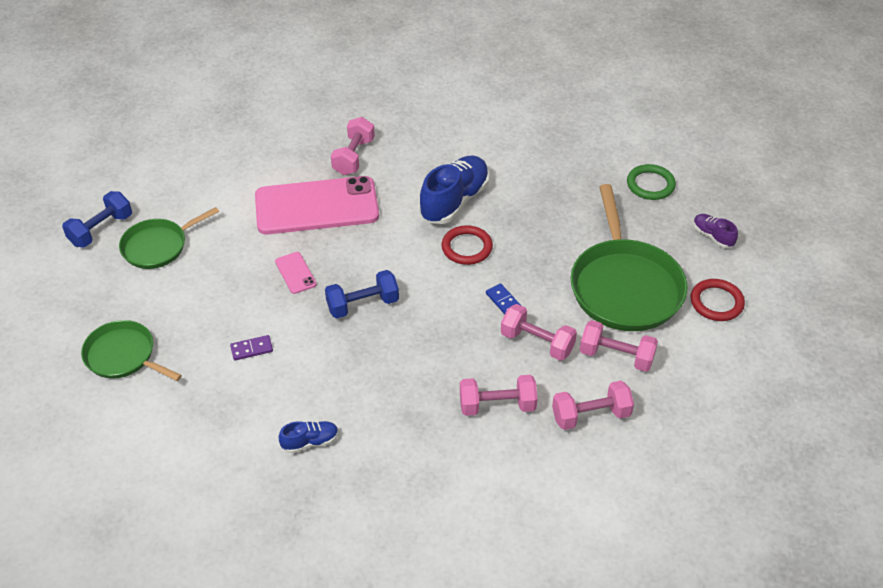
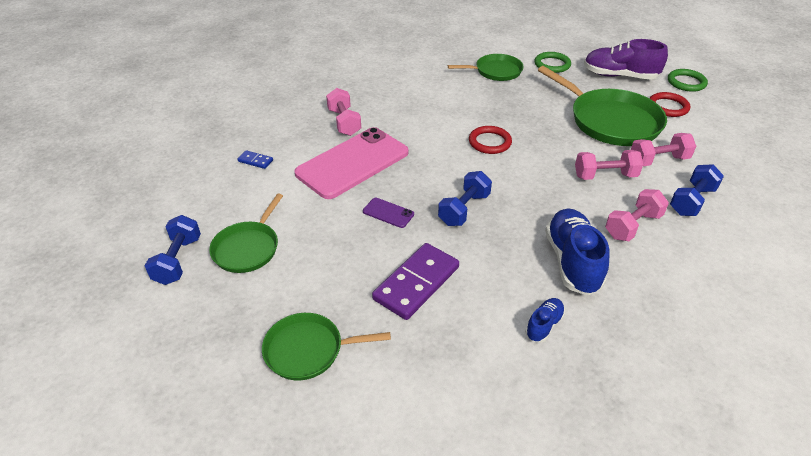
camera: 35 degrees left, 5 degrees down
(251, 349) = (416, 283): purple domino -> purple domino, size x2.23
(295, 273) = (388, 213): pink phone -> purple phone
(454, 201) = (447, 120): blue shoe -> blue shoe (572, 262)
(503, 301) = (553, 162): blue domino -> blue domino (255, 161)
(574, 164) = (495, 71): none -> green pan
(590, 415) = (691, 201): pink dumbbell -> blue dumbbell
(712, 236) = (619, 76): purple shoe -> purple shoe, size x2.01
(785, 283) = (686, 82): none -> green ring

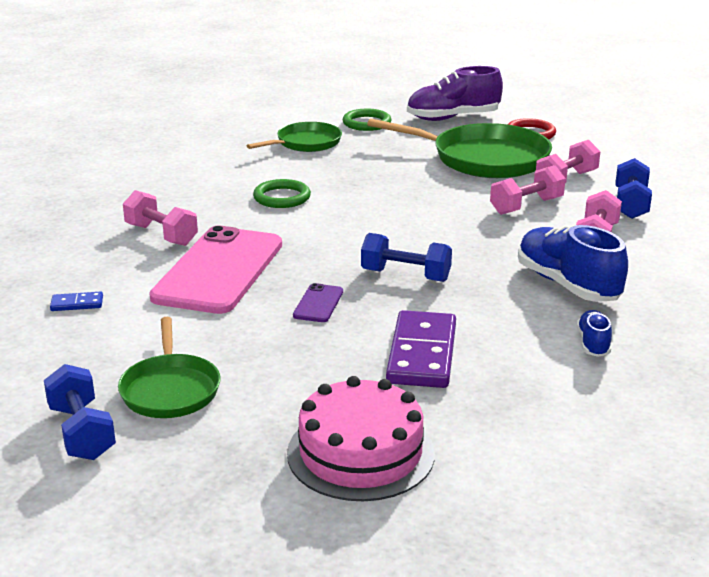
camera: 30 degrees left, 15 degrees down
(308, 350) = (360, 453): green pan -> pink cake
(388, 213) = (318, 303): purple phone -> purple phone turned 75 degrees counterclockwise
(464, 209) = (405, 275): blue dumbbell -> blue dumbbell turned 75 degrees counterclockwise
(489, 142) = (370, 209): red ring -> none
(686, 82) = (527, 109): green ring -> green ring (282, 197)

